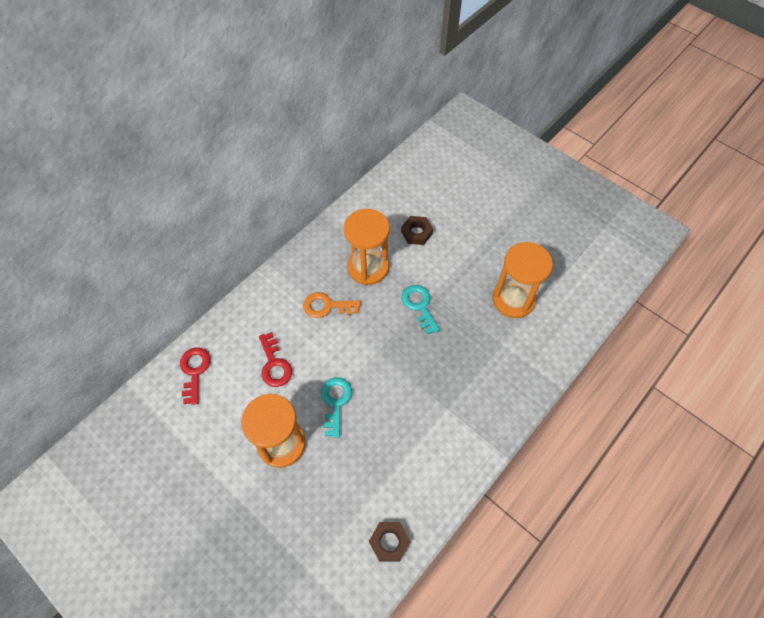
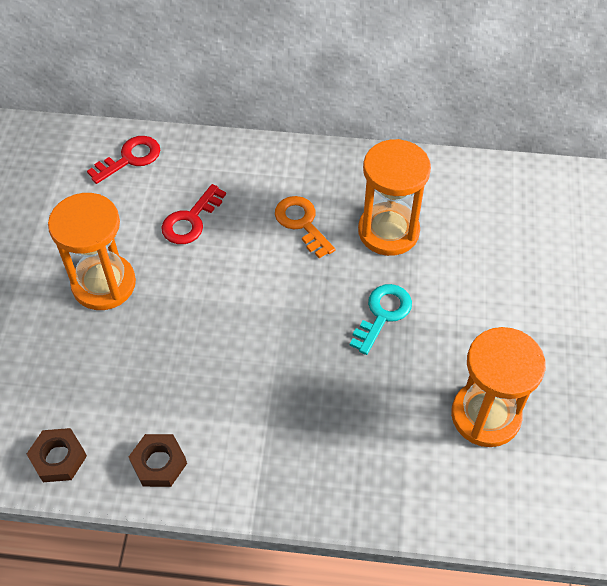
camera: 55 degrees right, 5 degrees down
(335, 402) = (189, 304): turquoise key -> none
(416, 233) = (484, 251): brown nut -> brown nut (159, 463)

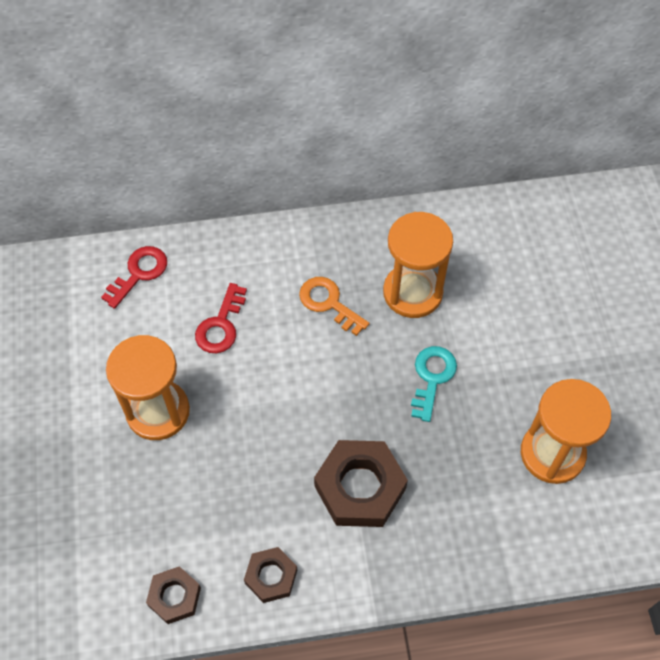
camera: 15 degrees left, 5 degrees up
(276, 400) = (360, 487): none -> brown nut

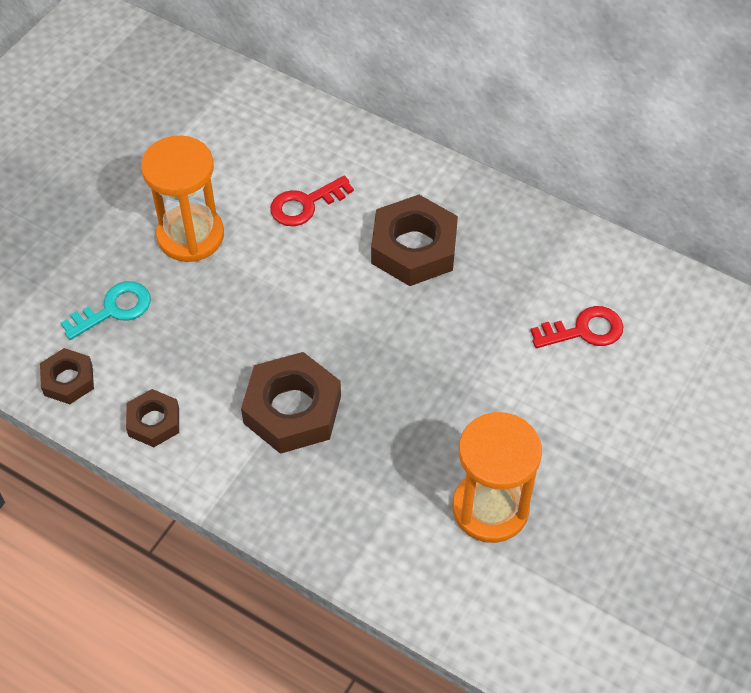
camera: 40 degrees right, 5 degrees down
(139, 273) = (279, 121): red key -> red key (584, 330)
(329, 303) = (414, 248): orange key -> brown nut
(412, 292) = (498, 289): orange hourglass -> none
(432, 378) = (444, 369): turquoise key -> turquoise key (114, 309)

